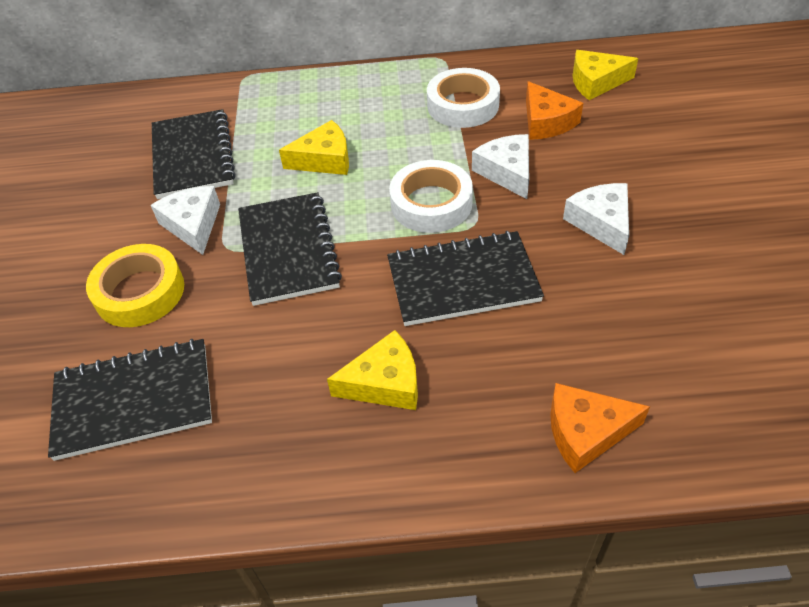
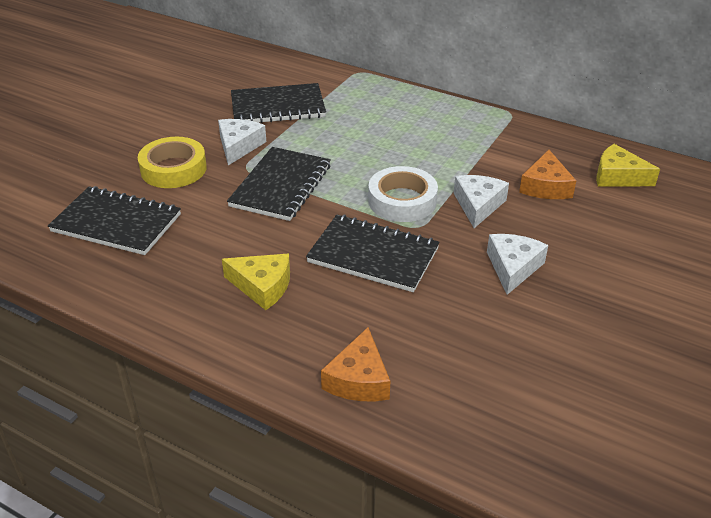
camera: 30 degrees right, 10 degrees down
(193, 156) = (278, 107): black notebook -> black notebook turned 60 degrees clockwise
(324, 159) = (358, 143): yellow cheese -> none
(463, 105) = (493, 150): white tape -> none
(586, 432) = (359, 379): orange cheese -> orange cheese turned 105 degrees counterclockwise

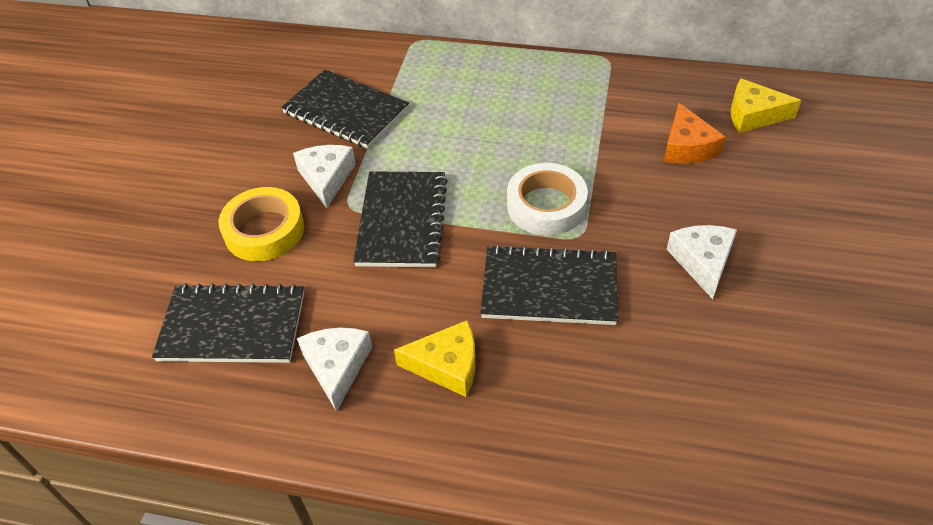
camera: 15 degrees left, 10 degrees up
(278, 107) = (345, 111): black notebook -> black notebook turned 60 degrees clockwise
(359, 379) = (611, 457): orange cheese -> none
(478, 205) = (629, 190): white cheese -> white cheese (337, 367)

